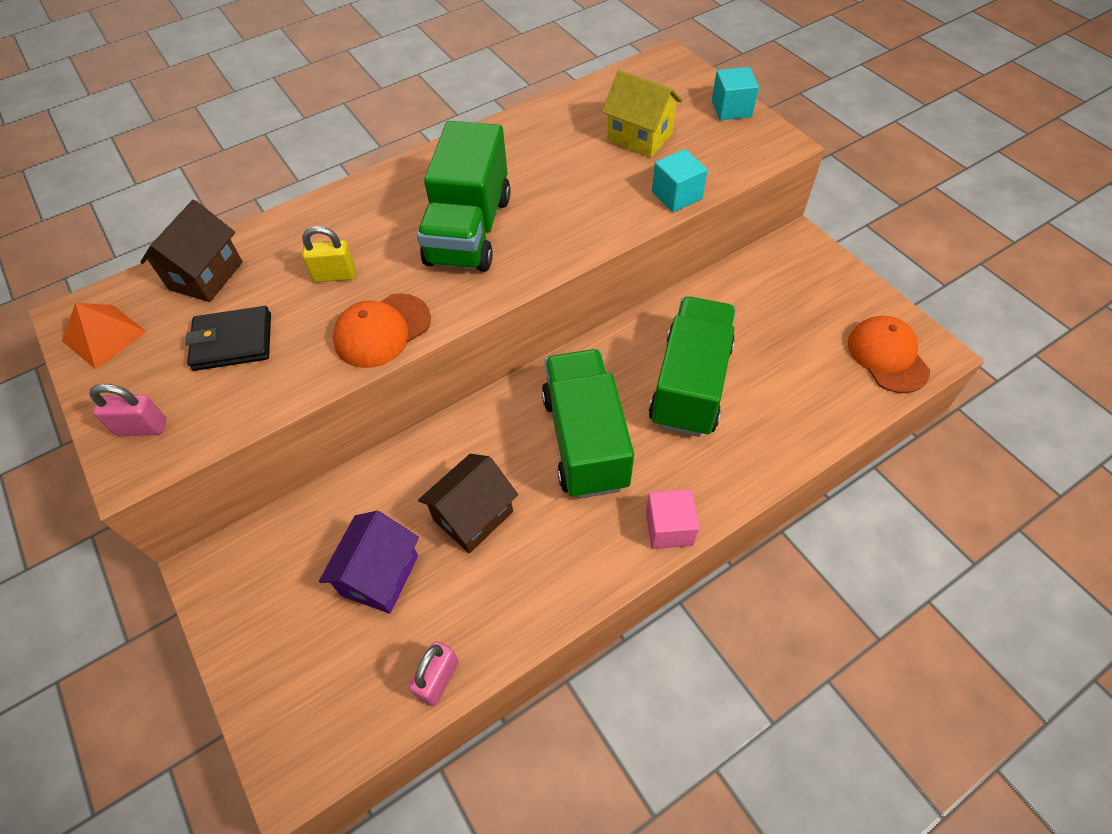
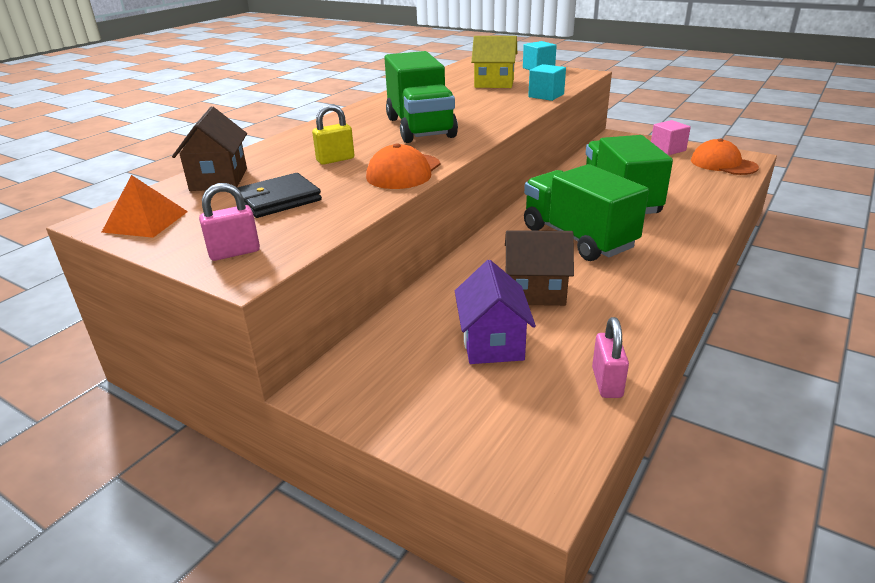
camera: 25 degrees left, 25 degrees down
(473, 516) = (535, 292): brown house -> brown house turned 75 degrees clockwise
(669, 528) = (684, 259): pink cube -> pink cube (667, 149)

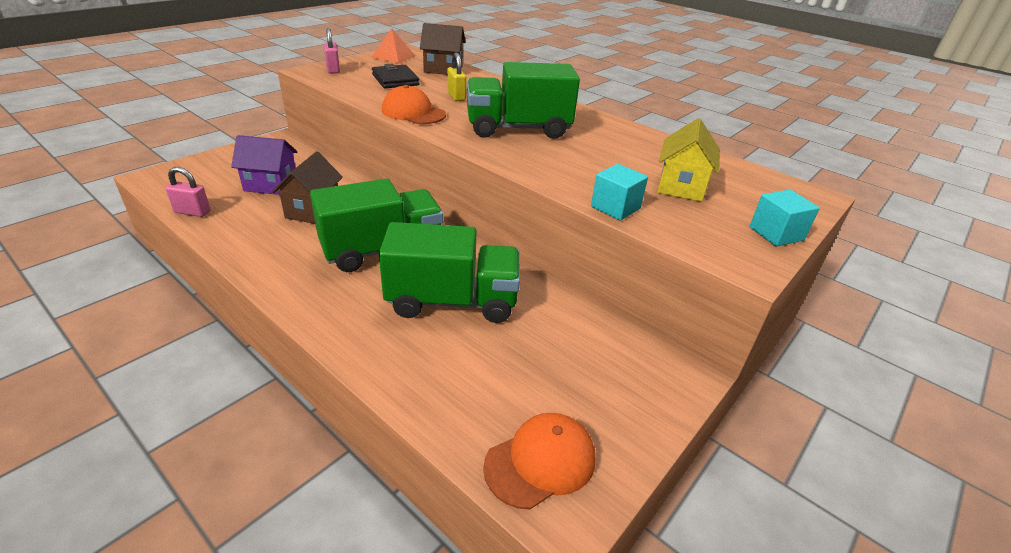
camera: 95 degrees right, 5 degrees up
(667, 149) = (622, 415): pink cube -> none

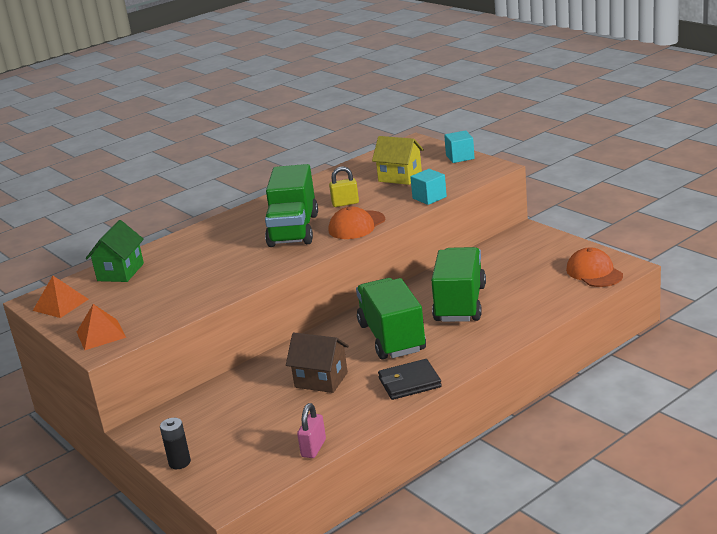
camera: 75 degrees left, 10 degrees down
(221, 156) = (179, 462): none -> black battery
(271, 185) = (262, 413): purple house -> none
(333, 70) = (101, 334): pink padlock -> orange pyramid
(395, 80) = (148, 295): black wallet -> black wallet (409, 383)
(413, 112) = (247, 277): orange cap -> orange cap (356, 225)
(443, 69) = (120, 272): brown house -> green house
(456, 96) = (208, 260): yellow padlock -> yellow padlock (345, 203)

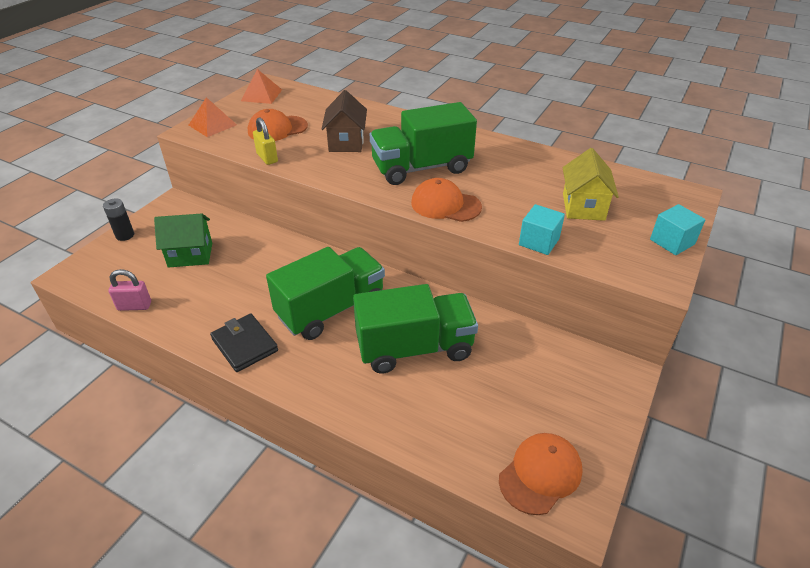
camera: 65 degrees right, 15 degrees up
(120, 272) = (318, 104): green house -> green house (190, 255)
(151, 296) = (277, 129): none -> orange cap
(321, 380) = (248, 280): brown house -> brown house (346, 142)
(345, 203) = (496, 185): yellow padlock -> yellow padlock (267, 158)

